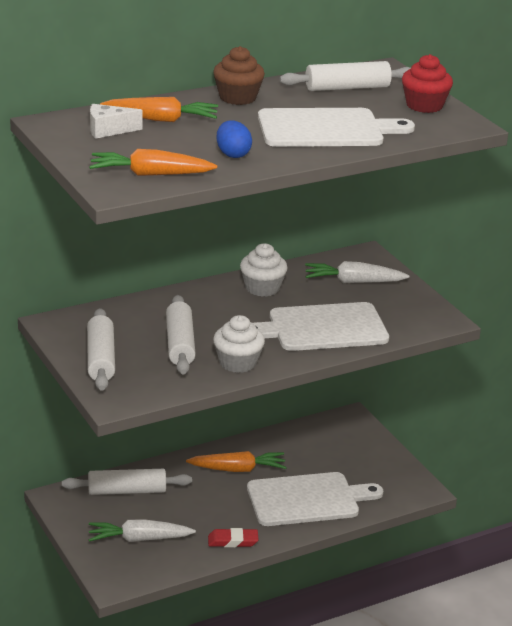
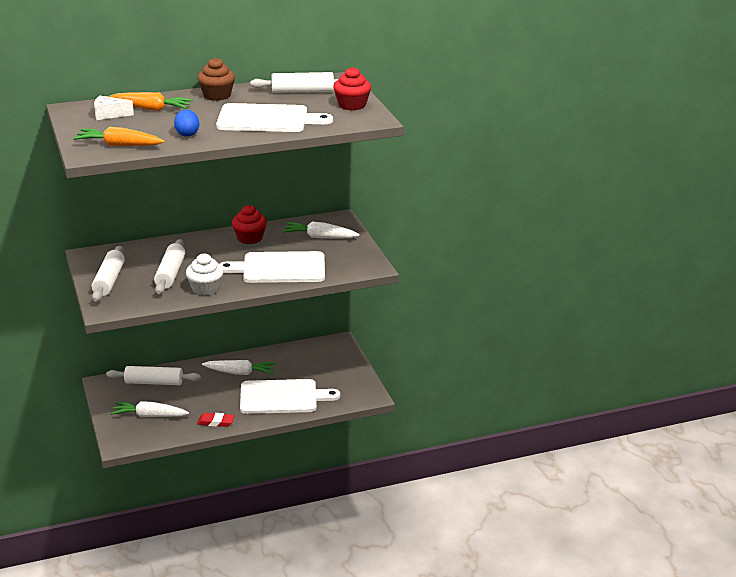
camera: 10 degrees right, 0 degrees up
(238, 469) = (240, 373): orange carrot -> white carrot
(262, 288) = (250, 238): white cupcake -> red cupcake

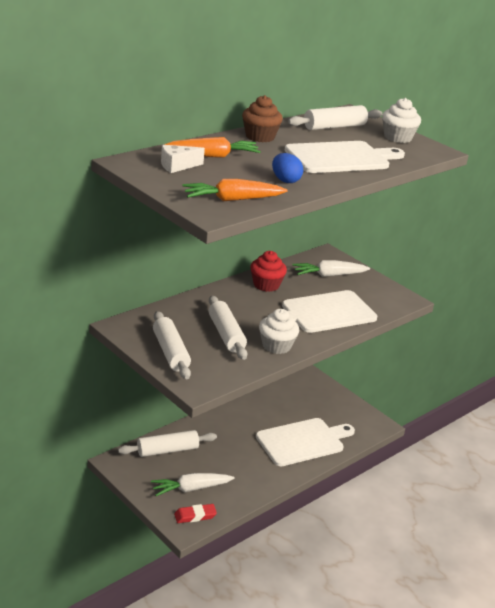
camera: 25 degrees left, 0 degrees up
(216, 422) = (261, 481): red eraser -> red eraser (195, 516)
(240, 373) = (243, 423): white carrot -> none
(352, 105) = (397, 137): red cupcake -> white cupcake

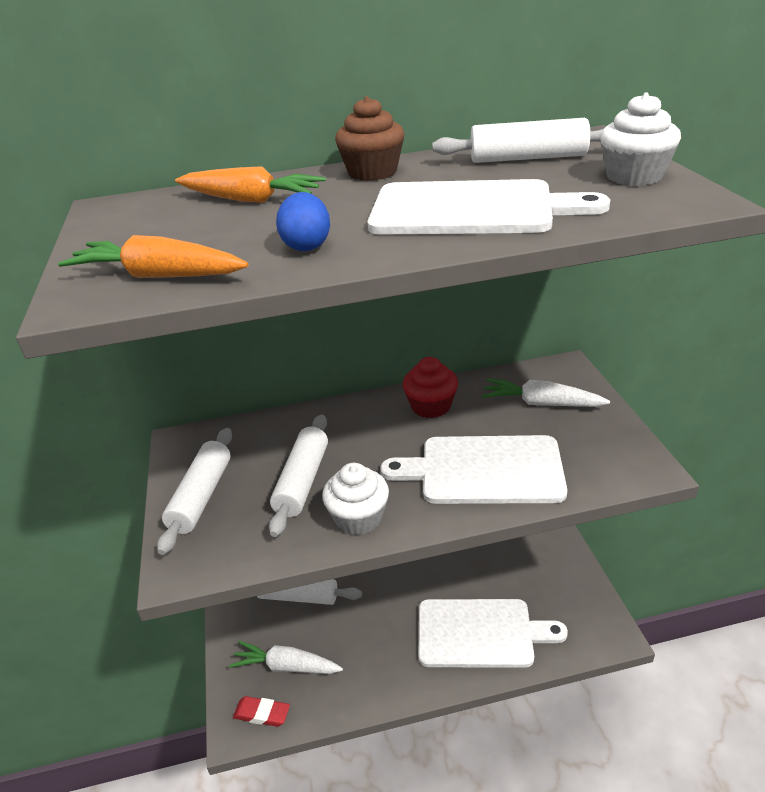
camera: 35 degrees right, 5 degrees up
(177, 166) = (169, 214): white cheese -> none

